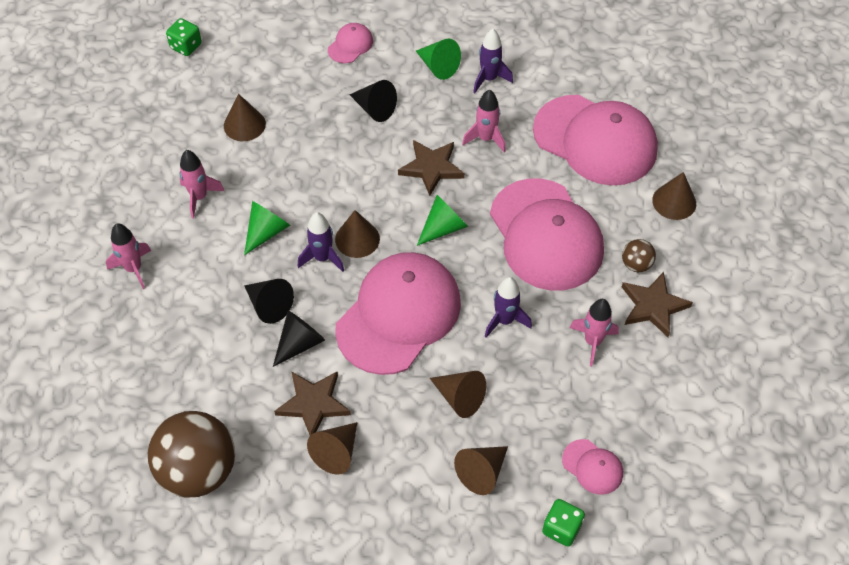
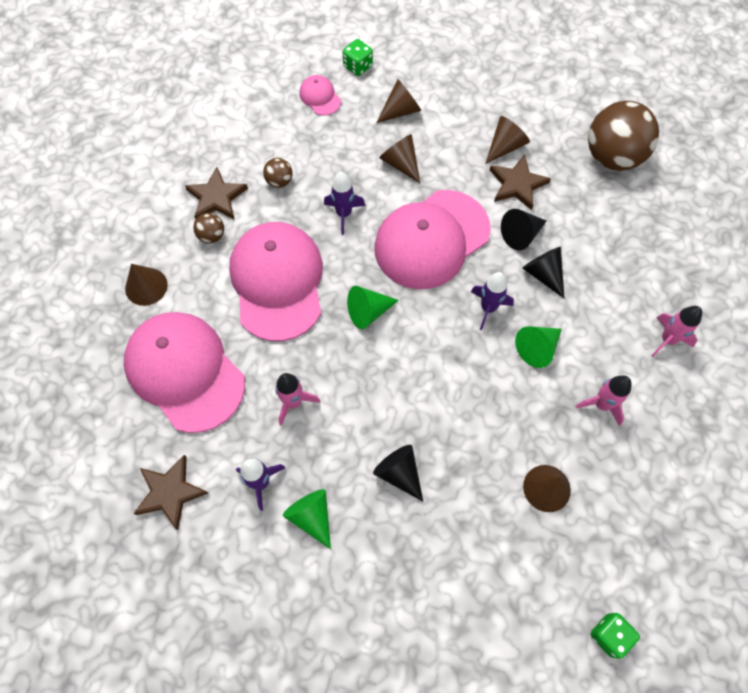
camera: 165 degrees left, 10 degrees up
(350, 45) = (405, 580): pink cap -> none
(357, 239) = (452, 320): brown cone -> none
(431, 168) = (360, 380): brown star -> brown star (170, 492)
(592, 342) = (279, 181): pink rocket -> brown ball

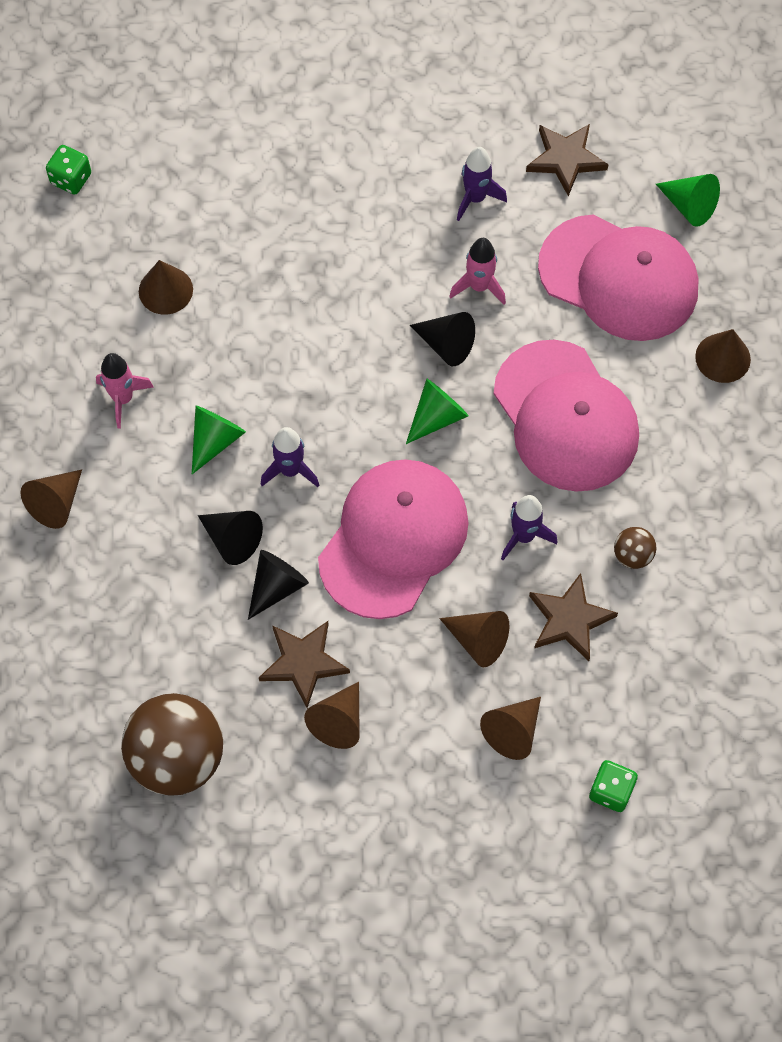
camera: 160 degrees right, 0 degrees up
(212, 236) = (680, 448): brown ball -> none
(216, 198) = (703, 502): brown star -> brown star (569, 619)
(311, 516) = (408, 185): green cone -> green cone (689, 206)
(320, 97) = (642, 713): pink cap -> none
(399, 473) = (331, 254): black cone -> black cone (446, 344)
(667, 339) = (56, 504): pink rocket -> brown cone

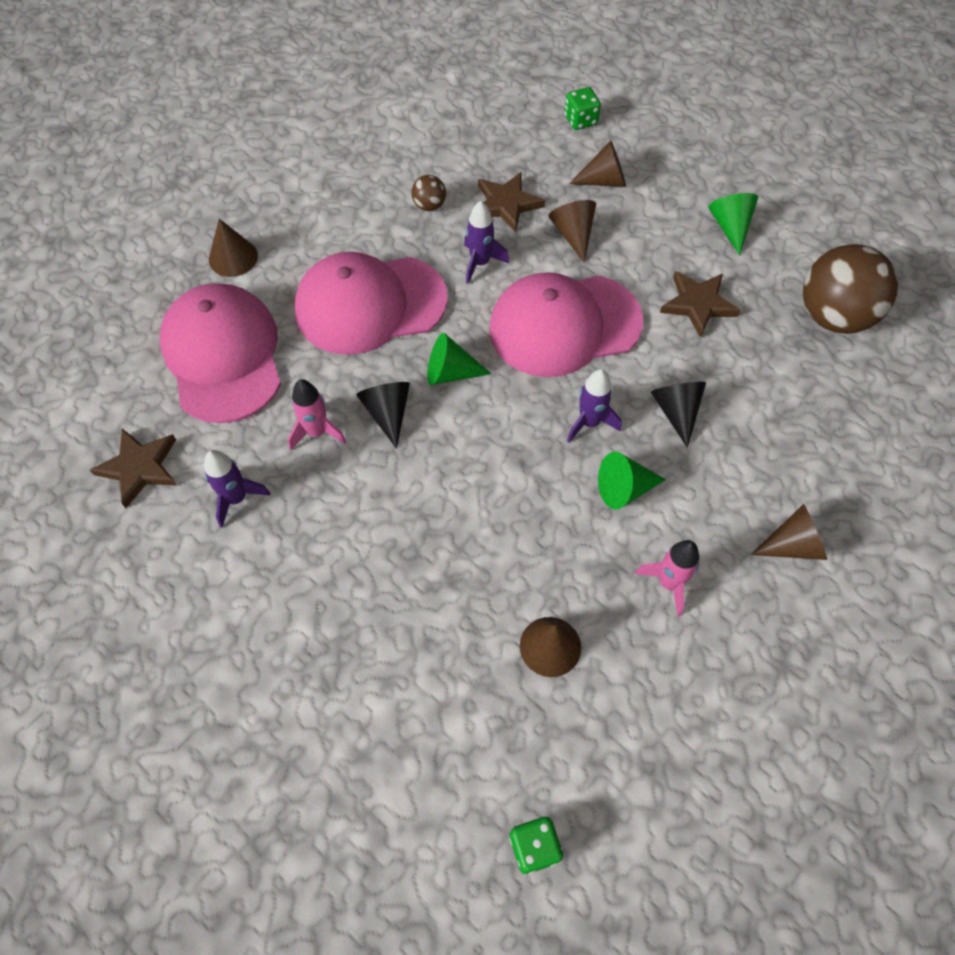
camera: 135 degrees left, 5 degrees down
(276, 586) = (672, 359): black cone -> none
(338, 721) = (706, 259): brown cone -> none
(565, 417) = (370, 304): pink cap -> pink cap turned 120 degrees counterclockwise
(689, 206) = (114, 360): green cone -> green cone (730, 227)

